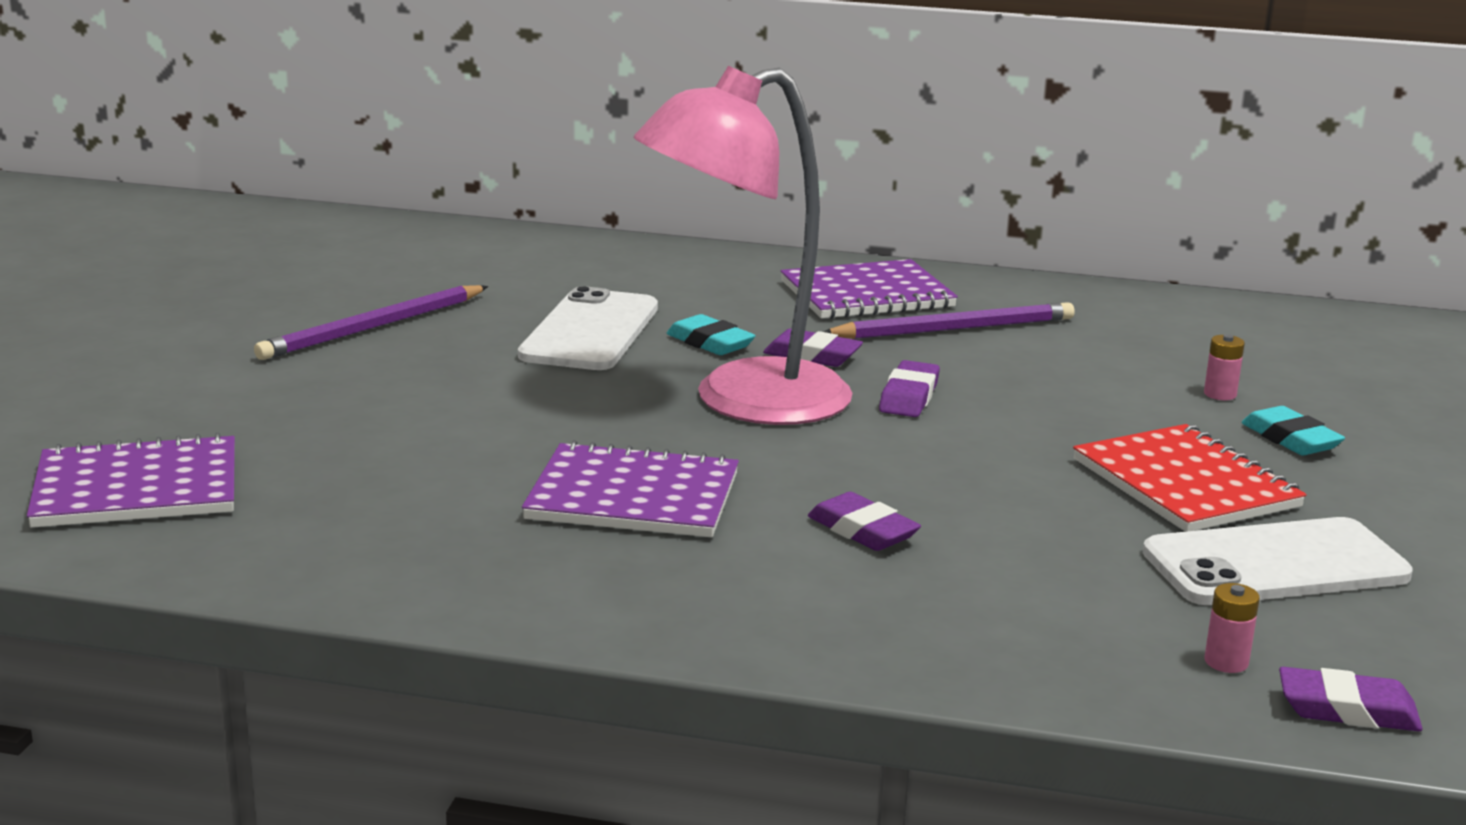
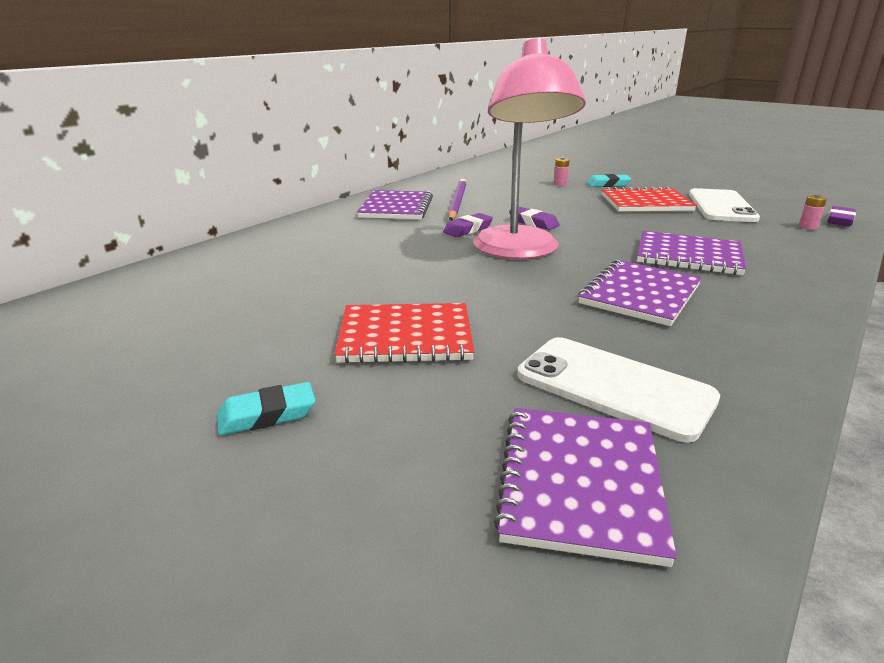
camera: 65 degrees left, 5 degrees up
(373, 328) = (300, 330): purple pencil -> none
(390, 377) = (405, 336): none -> red notebook
(590, 332) = (383, 268): white phone -> white phone (614, 387)
(710, 343) = (430, 245): turquoise eraser -> turquoise eraser (267, 415)
(862, 531) = (688, 256): purple eraser -> purple notebook

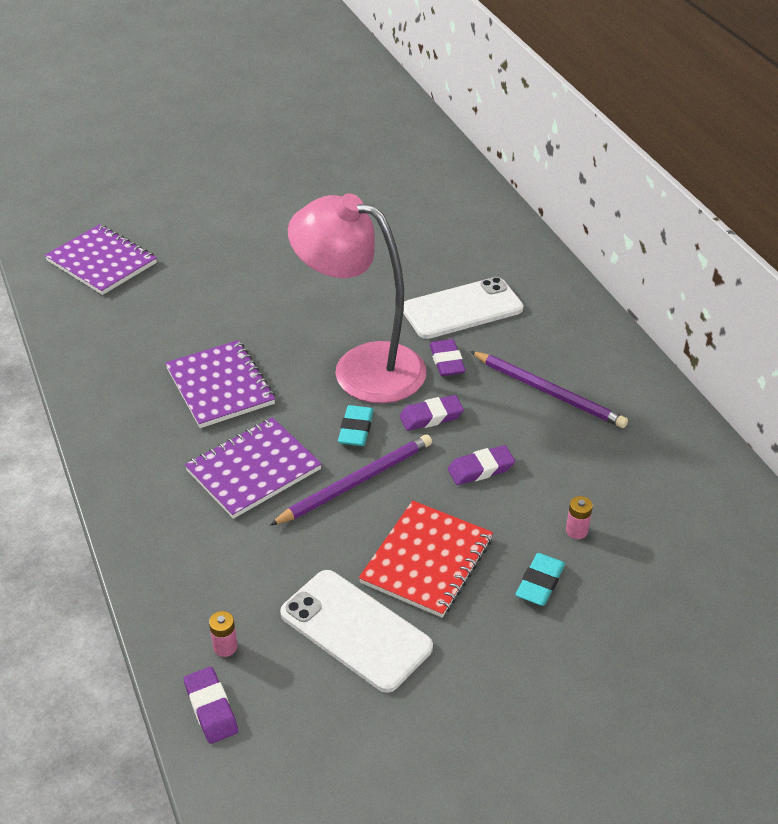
camera: 120 degrees right, 15 degrees up
(267, 415) = (239, 198): turquoise eraser -> turquoise eraser (356, 429)
(396, 207) = (560, 340): purple notebook -> none
(405, 336) = (271, 258): red notebook -> none
(555, 205) = (480, 469): none -> purple eraser
(614, 387) = (142, 307): white phone -> white phone (462, 309)
(630, 227) = (356, 482): none -> purple pencil

